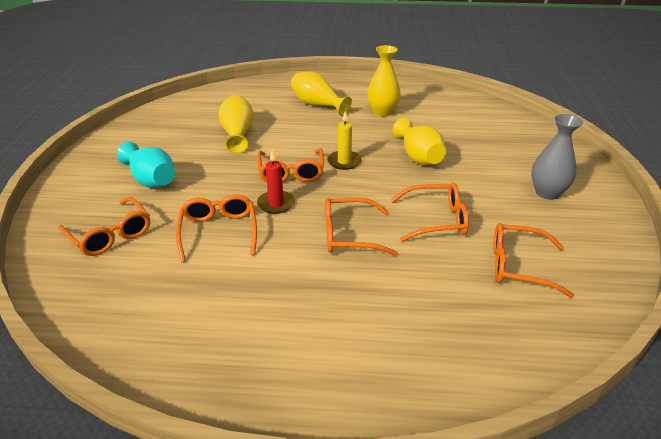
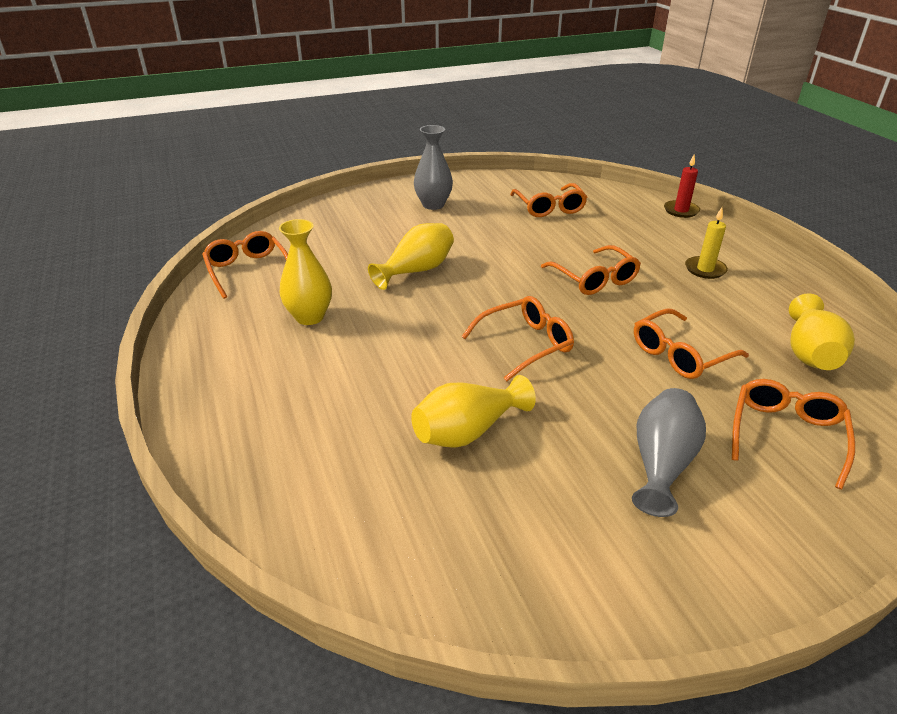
camera: 115 degrees left, 0 degrees up
(151, 180) = (661, 464): turquoise vase -> grey vase
(276, 204) = (595, 334): red candle -> red candle (681, 211)
(317, 105) = (314, 382): yellow vase -> yellow vase (810, 353)
(344, 162) = (467, 314): yellow candle -> yellow candle (705, 269)
(436, 220) = (525, 244): orange glasses -> orange glasses (248, 270)

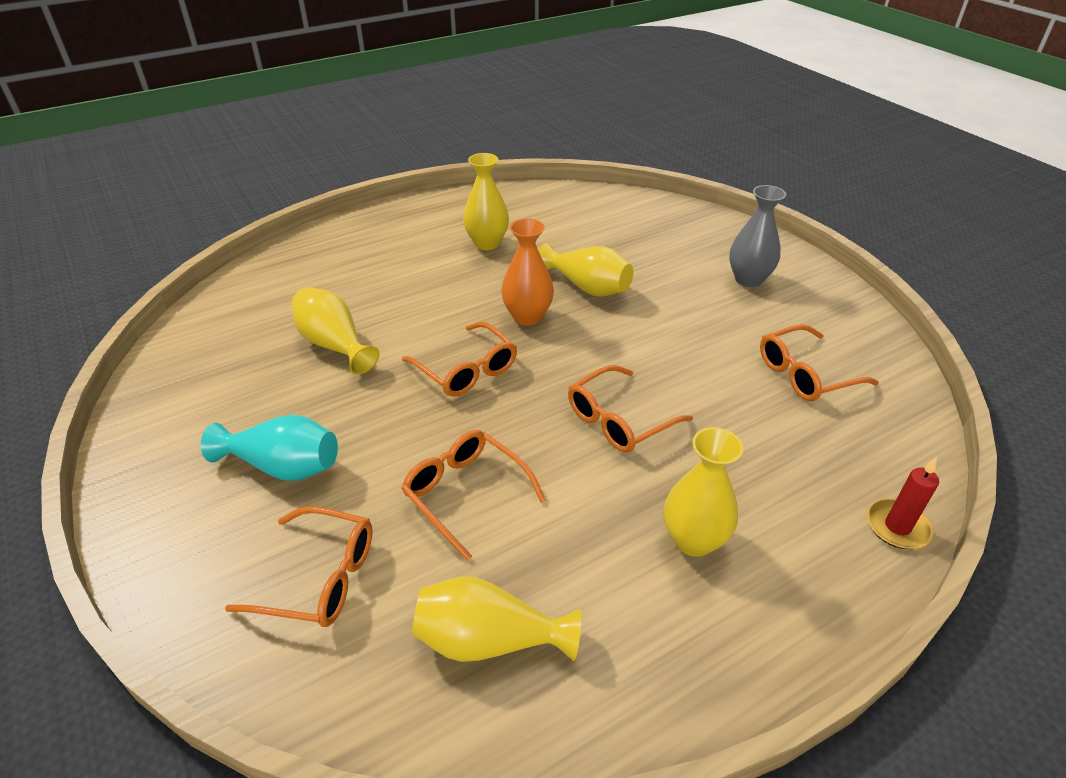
camera: 80 degrees right, 5 degrees up
(248, 270) = (552, 201): orange glasses -> none
(452, 305) = (527, 317): none -> orange vase
(661, 464) = (284, 466): grey vase -> turquoise vase
(705, 269) = (693, 540): yellow candle -> yellow vase

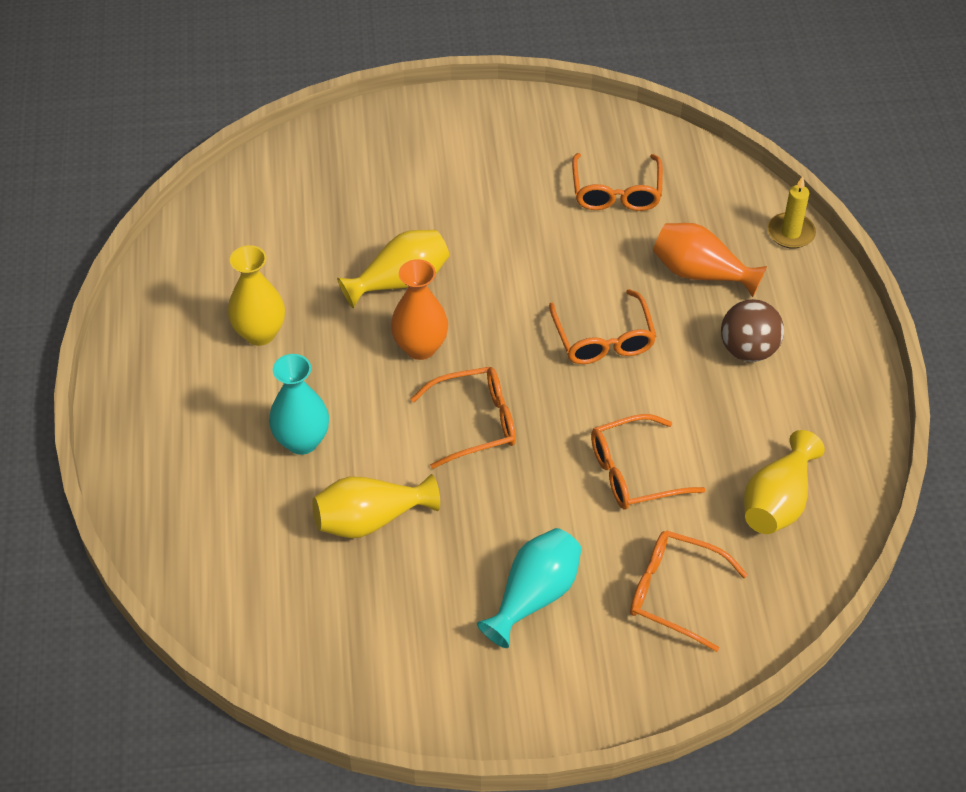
camera: 65 degrees left, 10 degrees up
(319, 577) = (674, 593): orange glasses -> orange glasses turned 105 degrees counterclockwise
(397, 290) = (302, 441): none -> turquoise vase
(693, 540) = (748, 350): yellow vase -> brown ball
(748, 279) = (466, 157): grey vase -> none
(764, 466) = (700, 273): none -> orange vase
(897, 526) = (790, 233): red candle -> yellow candle

